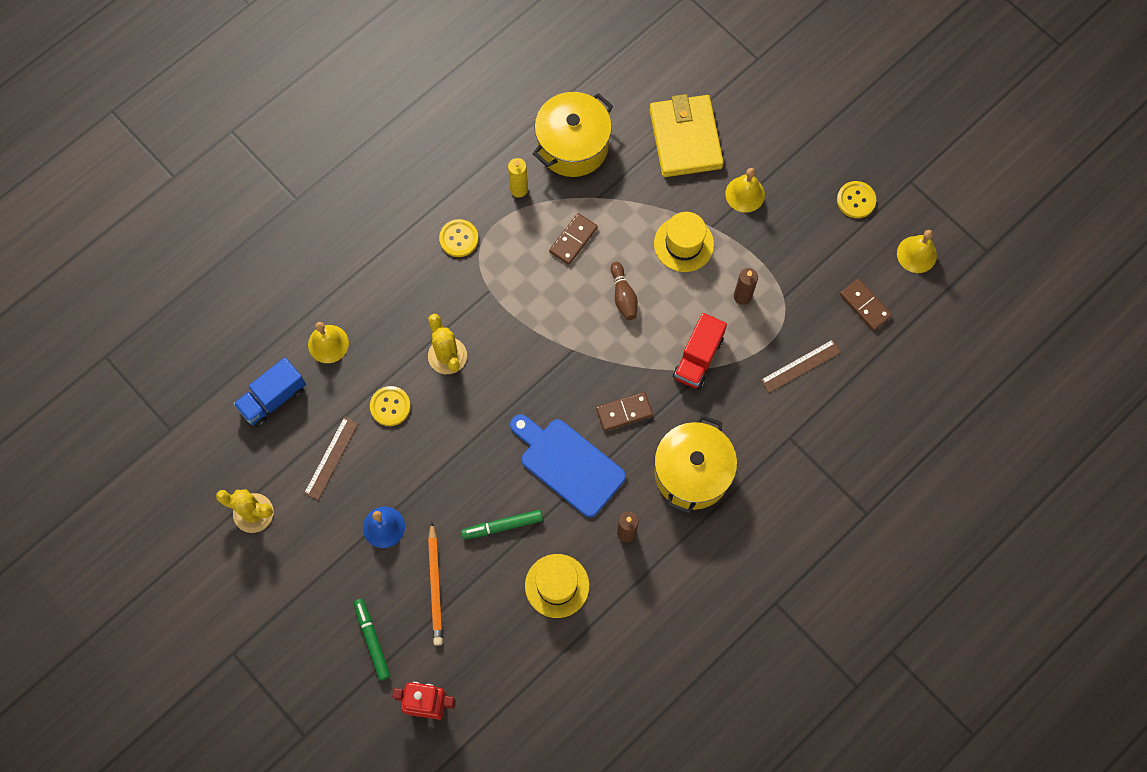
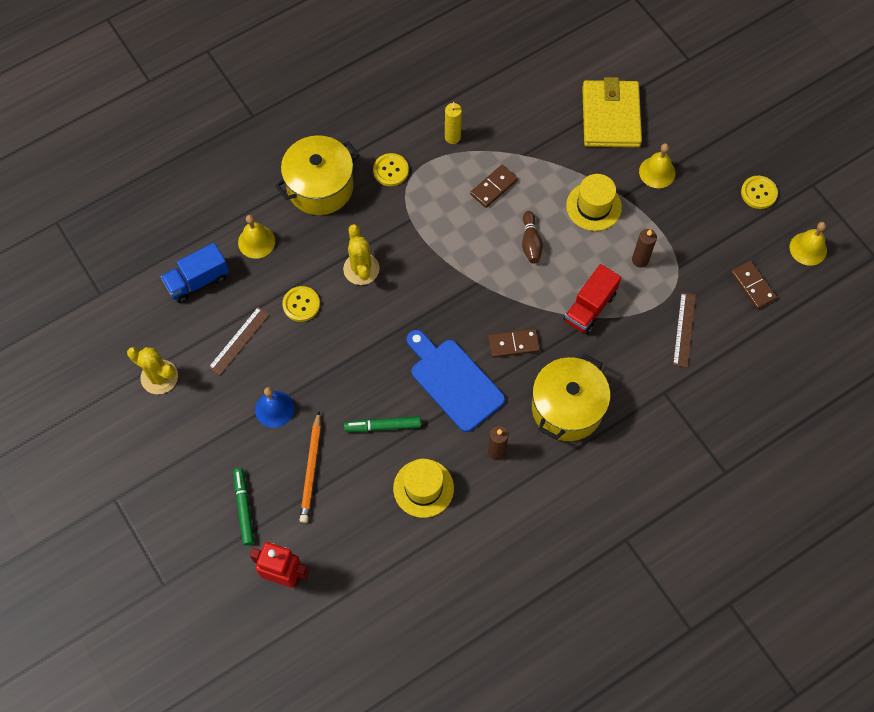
camera: 10 degrees right, 5 degrees down
(573, 146) = (508, 107): yellow pot -> yellow pot (320, 187)
(800, 366) = (684, 329): brown ruler -> brown ruler turned 60 degrees counterclockwise

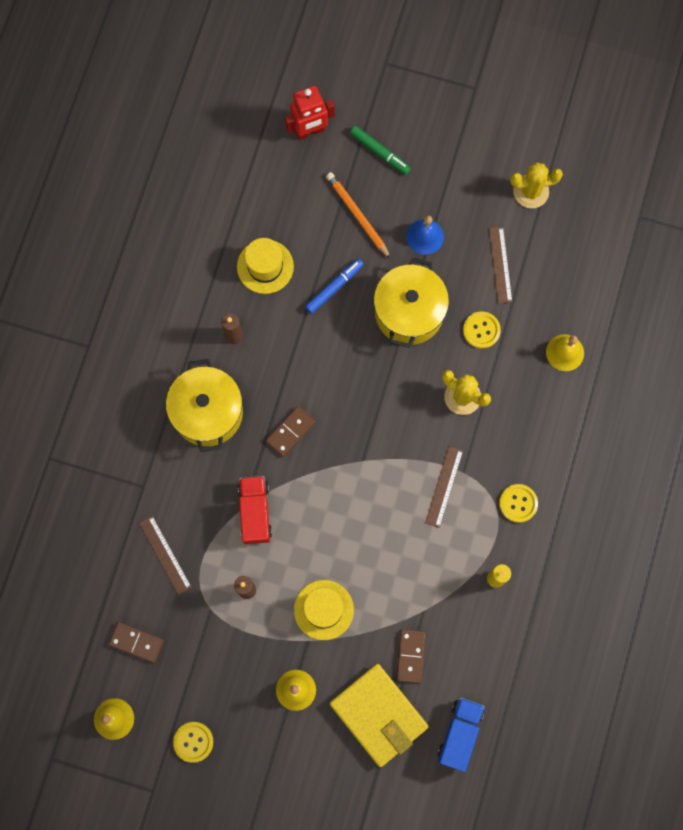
camera: 140 degrees right, 10 degrees up
(198, 281) = (577, 284): blue truck -> blue truck (459, 734)
(320, 187) = (560, 440): yellow pot -> yellow pot (409, 312)
(383, 426) = (334, 287): green marker -> blue marker
(433, 220) = (444, 486): none -> brown ruler
(454, 381) = (311, 364): blue cutting board -> none
(493, 187) = (421, 558): brown domino -> brown domino (411, 656)
(530, 242) = (348, 532): brown bowling pin -> none

